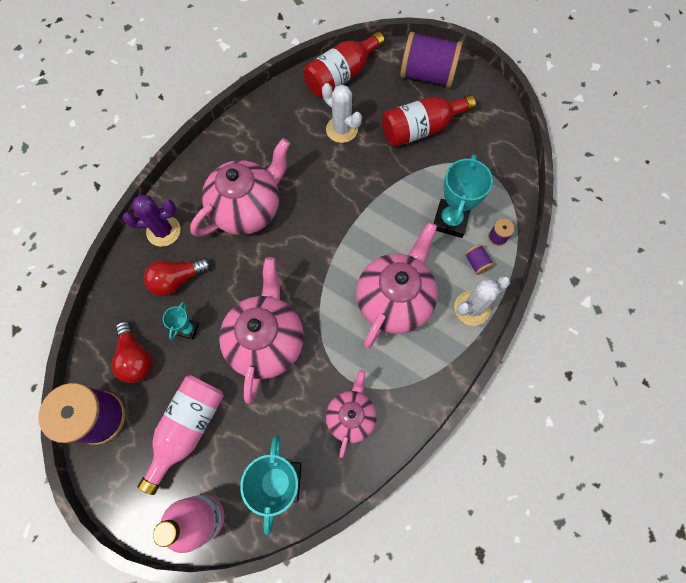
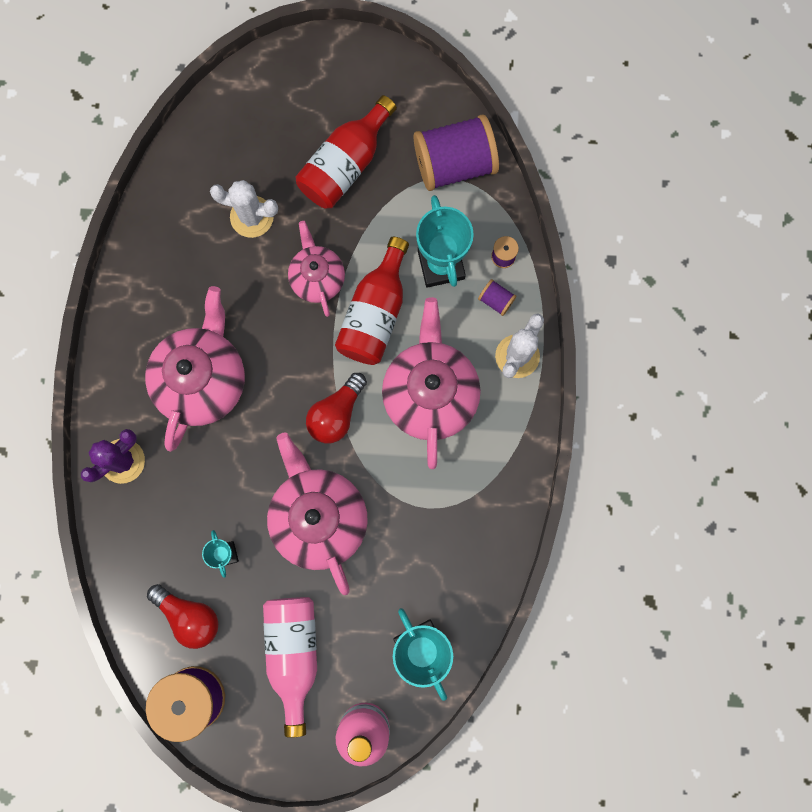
camera: 30 degrees left, 10 degrees up
(177, 280) = (177, 507): red light bulb -> red light bulb (336, 414)
(341, 76) = (208, 143): red bottle -> red bottle (375, 313)
(351, 416) = (453, 544): pink teapot -> pink teapot (317, 278)
(427, 75) = (313, 84): purple spool -> purple spool (454, 163)

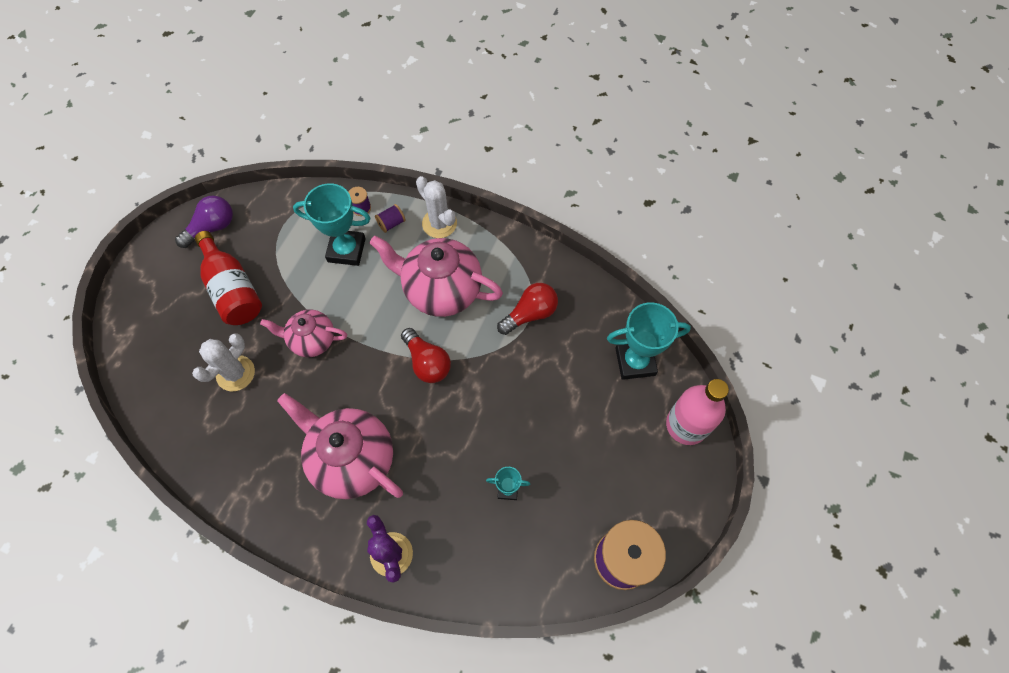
camera: 70 degrees left, 15 degrees down
(189, 616) = (550, 540): red light bulb -> red light bulb (530, 314)
(293, 653) = (609, 461): pink bottle -> none
(318, 517) = (505, 404): pink teapot -> none
(375, 313) = (361, 307): red bottle -> none
(412, 102) = (212, 228): none -> purple light bulb
(454, 163) = (275, 216): purple spool -> none

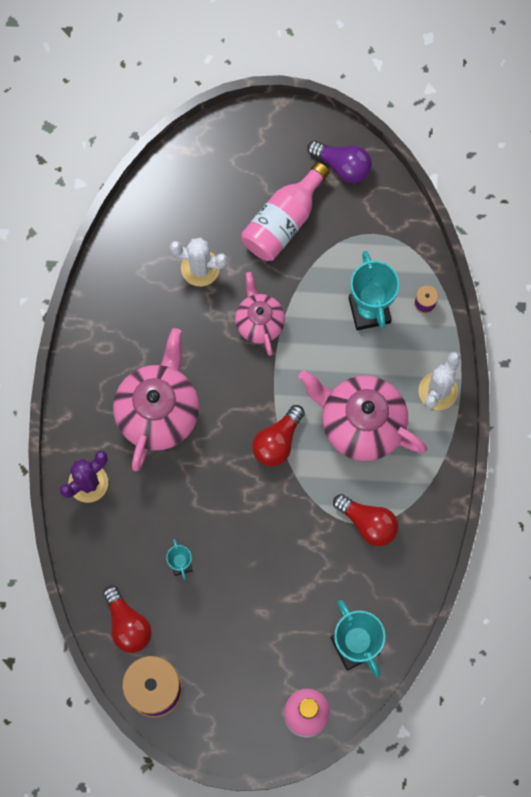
camera: 70 degrees right, 10 degrees up
(233, 289) = (283, 221): red bottle -> pink bottle
(391, 223) = (418, 342): purple spool -> none
(441, 290) = (360, 423): pink teapot -> pink teapot turned 60 degrees counterclockwise
(549, 564) = (127, 624): none -> red light bulb

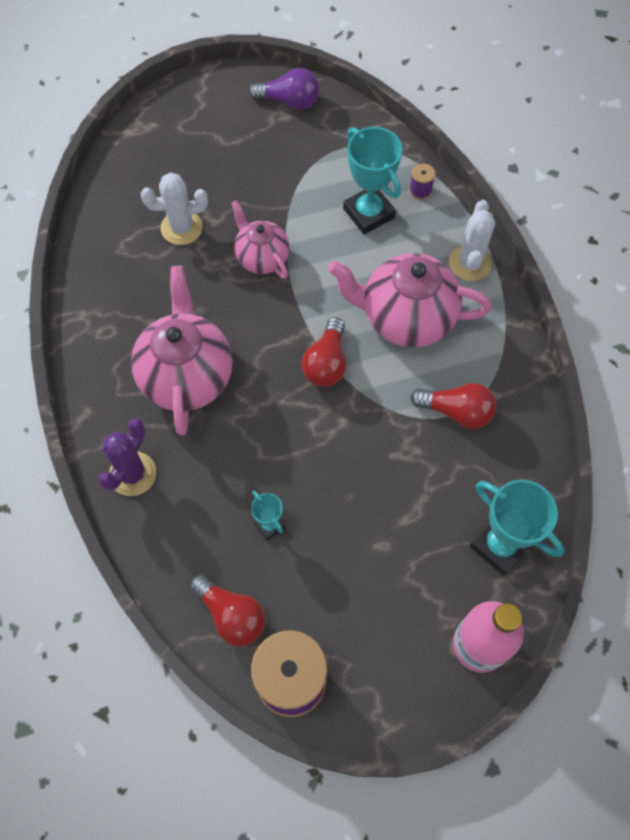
camera: 20 degrees left, 10 degrees down
(283, 221) = (250, 163): pink bottle -> none

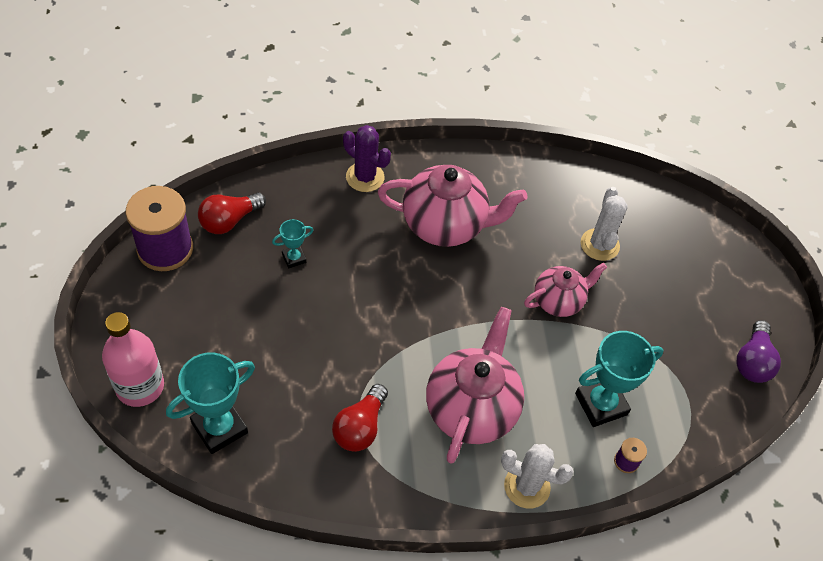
camera: 95 degrees right, 10 degrees down
(326, 363) = (435, 330): red light bulb -> none

